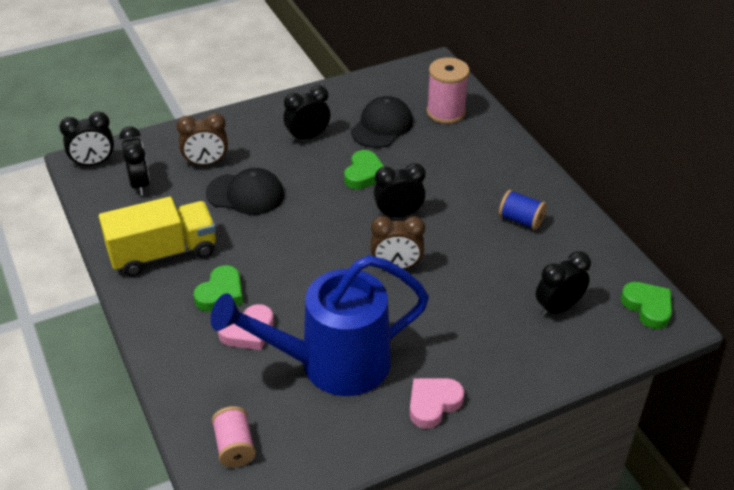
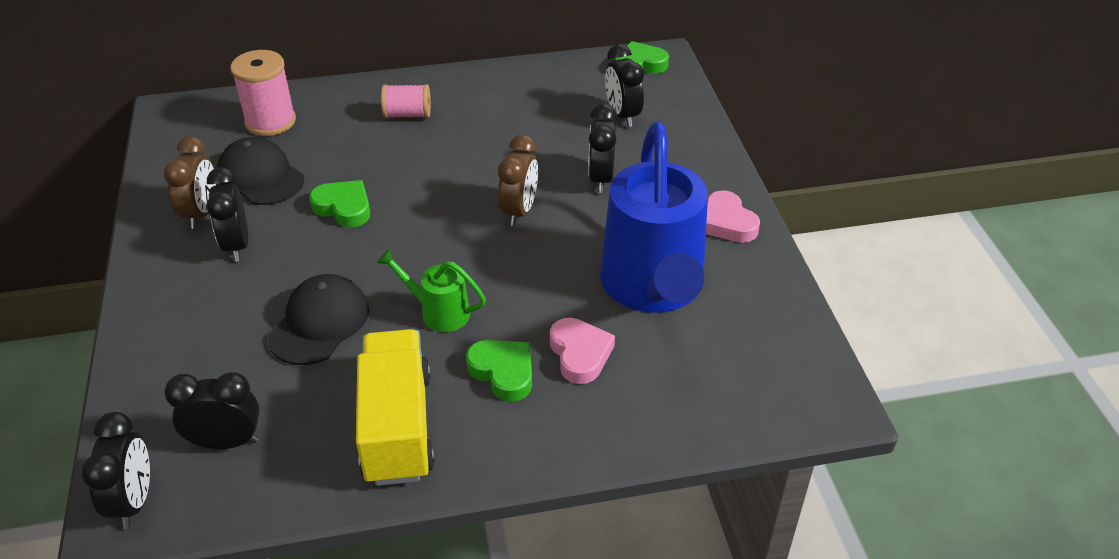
camera: 75 degrees left, 0 degrees up
(206, 163) = (225, 357): brown clock -> brown clock (201, 213)
(234, 446) = (758, 389): pink spool -> pink spool (407, 114)
(271, 247) = (438, 312): none -> green watering can
(398, 214) = (432, 193): black clock -> black clock (601, 179)
(520, 220) = (487, 109): blue spool -> none

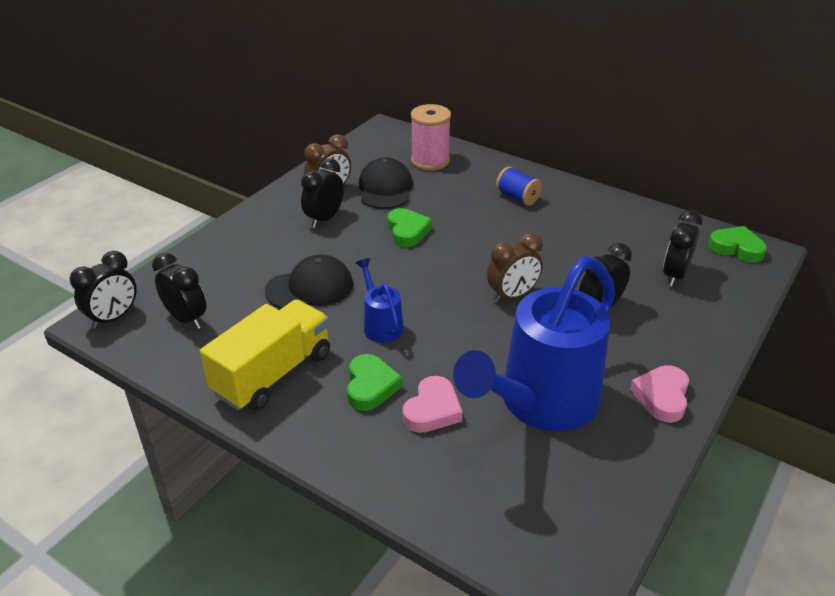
camera: 45 degrees right, 5 degrees down
(407, 114) = (517, 197): pink spool -> blue spool
(438, 312) = (381, 324): green watering can -> blue watering can

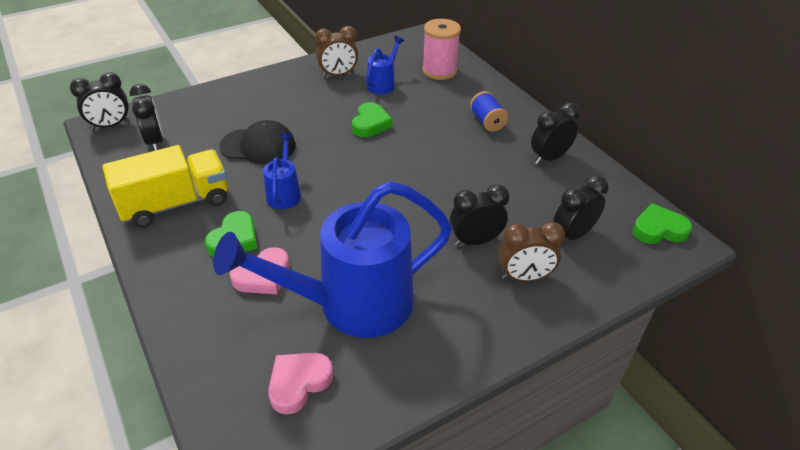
camera: 25 degrees right, 5 degrees up
(324, 219) = (315, 95): black clock -> black clock (549, 158)
(385, 188) = (383, 84): black cap -> blue watering can
(512, 295) = (409, 204): brown clock -> brown clock (524, 277)
(662, 396) = (463, 340): pink heart -> pink heart (298, 383)
(736, 248) = (658, 229): green heart -> green heart turned 60 degrees counterclockwise

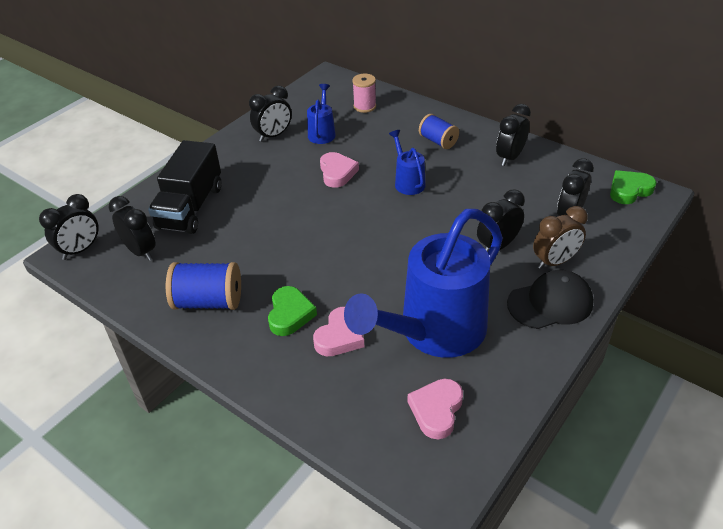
camera: 20 degrees left, 0 degrees up
(175, 203) = (209, 301): yellow truck -> blue spool
(223, 117) = (191, 207): none -> black truck
(258, 146) = (247, 224): black cap -> black cap (550, 303)
(284, 193) = (305, 259): blue watering can -> blue watering can (408, 182)
(338, 75) = (273, 136): brown clock -> black clock
(370, 124) = (337, 173): green heart -> pink heart
(439, 71) = (365, 106): pink spool -> pink spool, size x0.66

